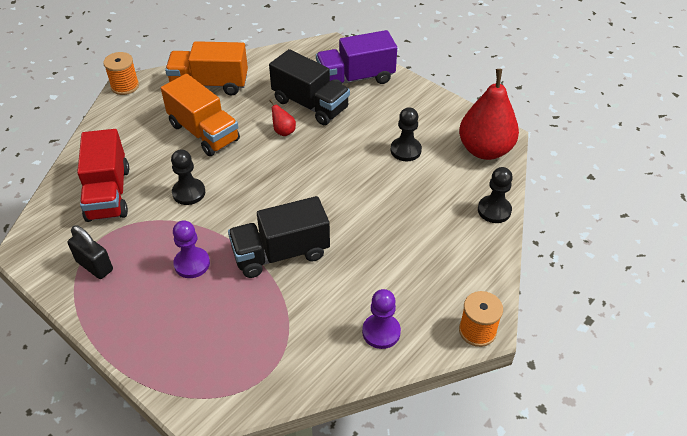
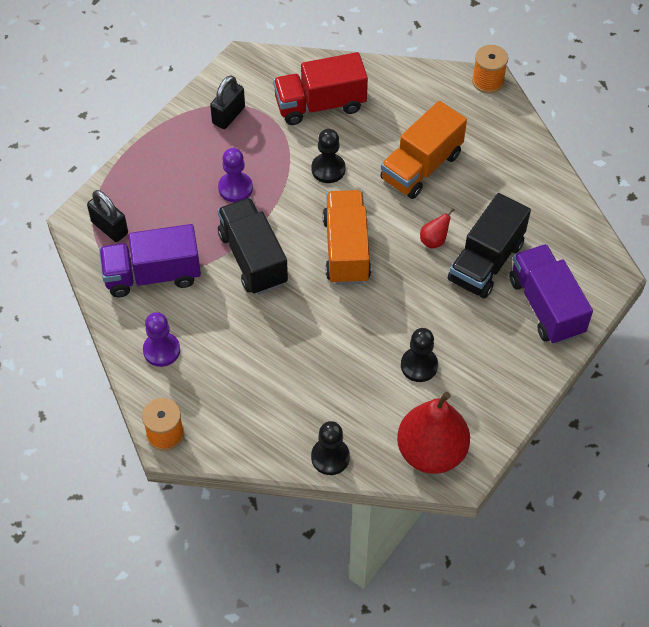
camera: 85 degrees right, 10 degrees up
(210, 84) = (505, 158): orange truck -> orange truck (346, 249)
(216, 379) = (110, 228): none -> black padlock
(287, 338) = (152, 275): none -> purple truck

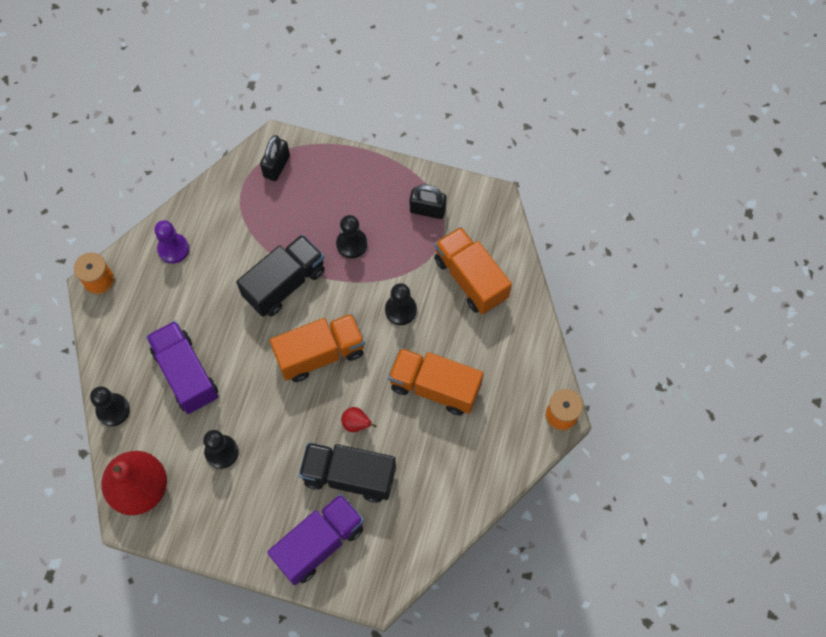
camera: 70 degrees right, 10 degrees up
(152, 275) = (242, 215): purple truck -> purple truck (186, 374)
(235, 188) = (352, 244): purple pawn -> black pawn
(320, 104) = (470, 279): red truck -> orange truck

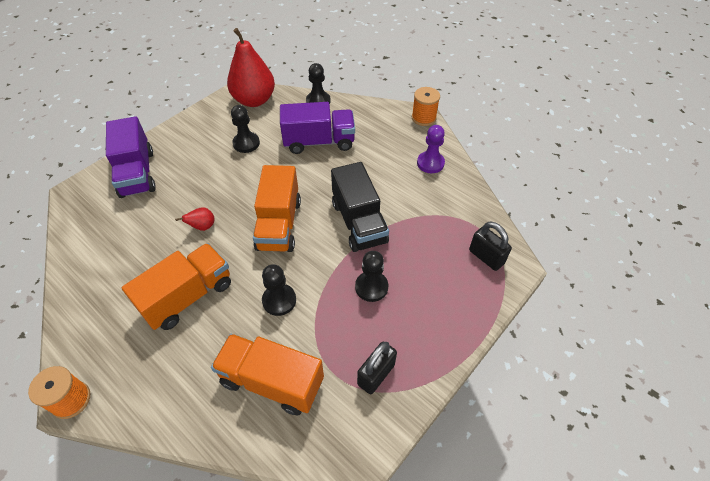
camera: 115 degrees right, 15 degrees down
(349, 476) = (167, 207): black truck -> none
(470, 279) = (272, 381): orange truck -> orange truck turned 150 degrees counterclockwise

